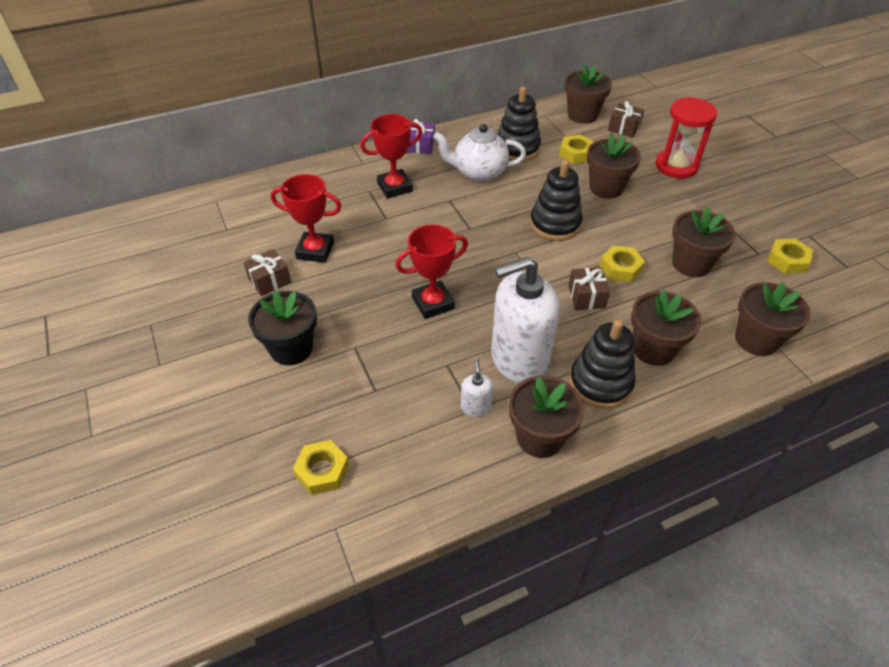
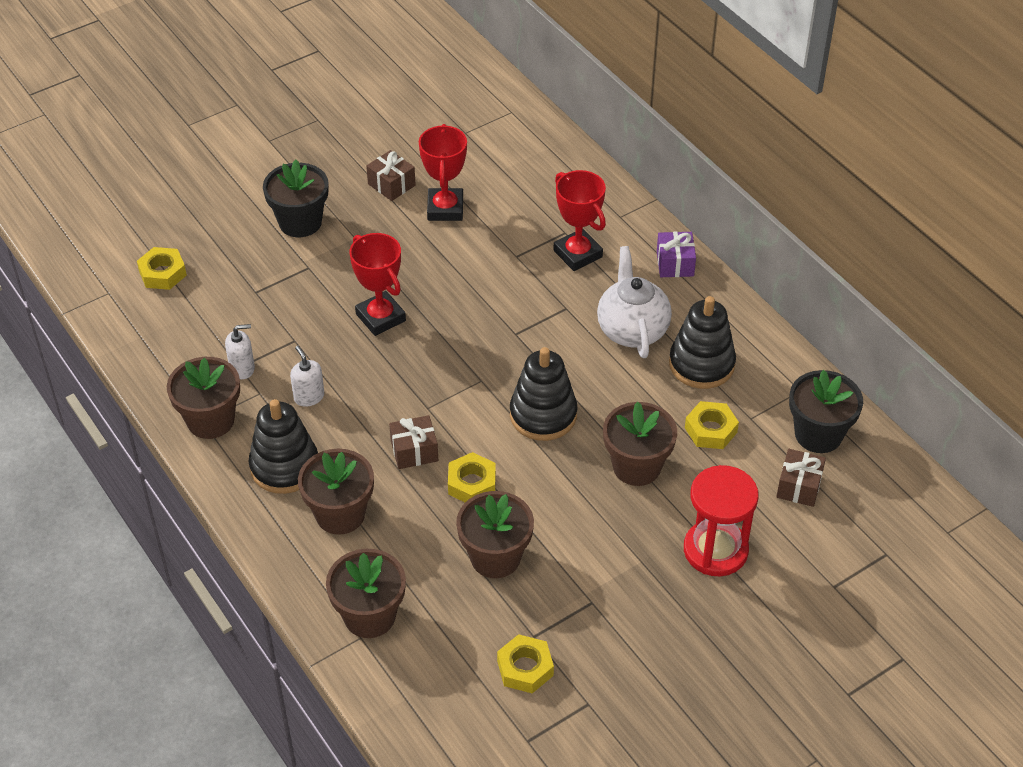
camera: 80 degrees right, 0 degrees up
(519, 359) = (309, 397): white soap dispenser -> white soap dispenser, size x0.42
(582, 115) = (818, 434): brown flower pot -> black flower pot

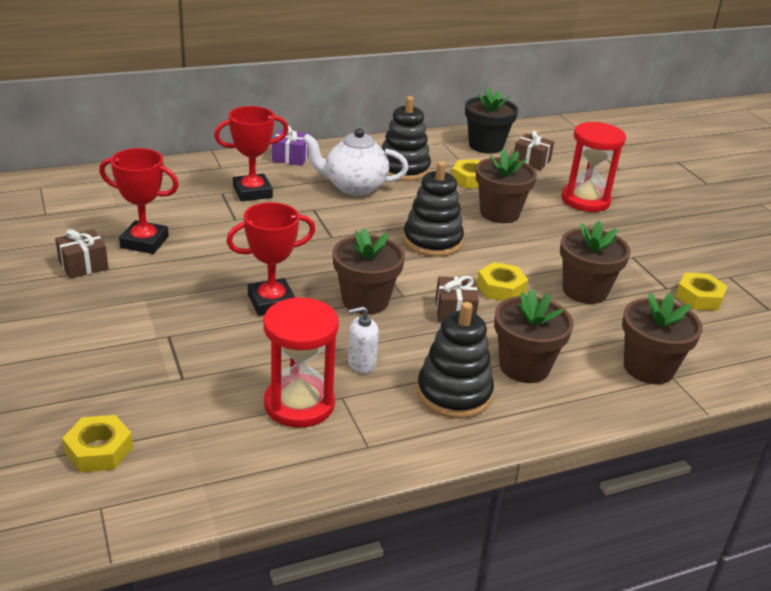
camera: 80 degrees left, 15 degrees down
(210, 420) = (369, 439): brown flower pot -> brown flower pot (365, 300)
(242, 368) = (299, 404): white soap dispenser -> red hourglass
(300, 222) = (92, 330): black flower pot -> none

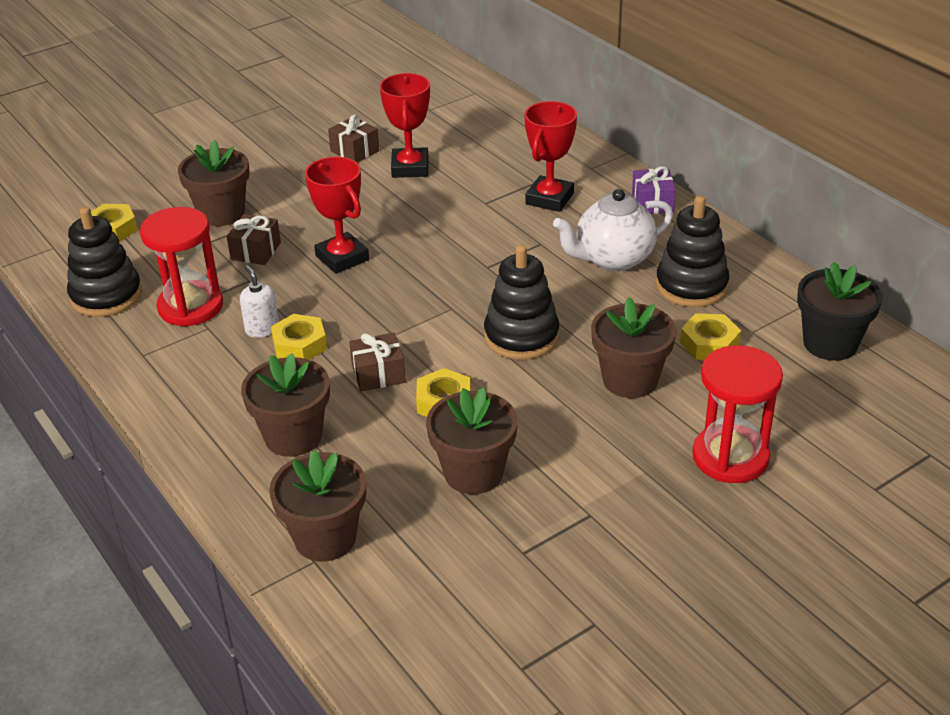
camera: 80 degrees right, 5 degrees up
(252, 192) = (549, 199): red trophy -> red trophy turned 60 degrees clockwise
(354, 187) = (612, 259): white teapot -> white teapot turned 105 degrees counterclockwise
(365, 300) = (371, 312): brown flower pot -> brown flower pot (221, 213)
(454, 393) = (232, 394): black stacking toy -> black stacking toy (106, 296)
(531, 161) = (817, 392): brown gift -> brown gift (256, 251)
(699, 297) = (514, 587): yellow nut -> yellow nut (299, 345)

